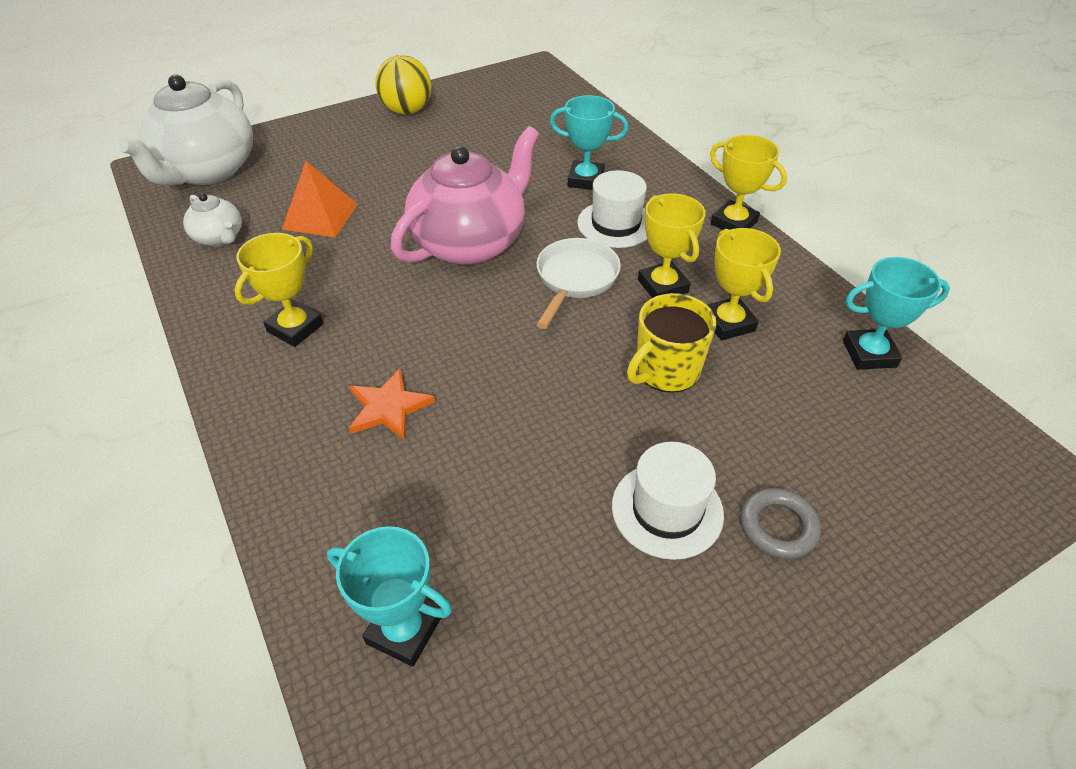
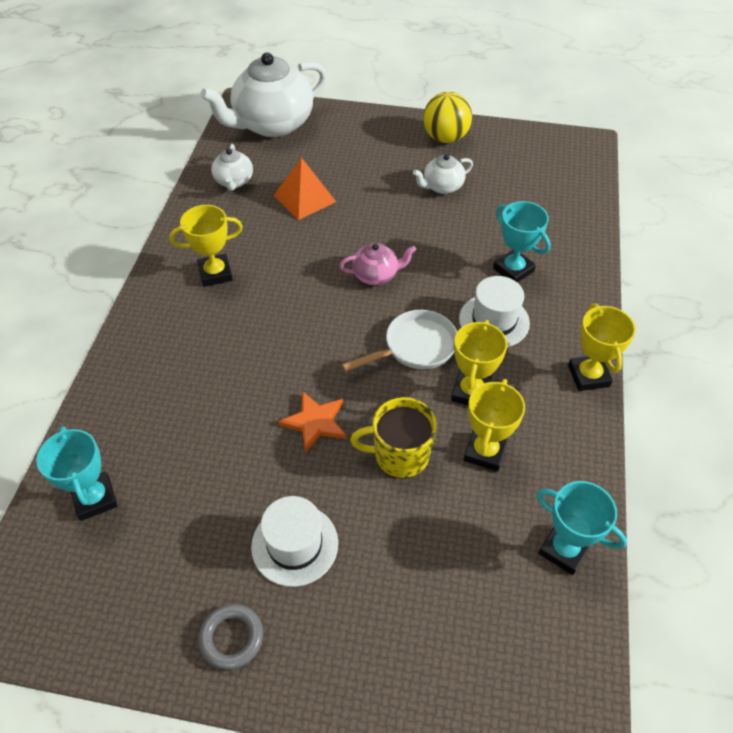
camera: 40 degrees right, 5 degrees up
(388, 407) = (213, 362): orange star -> orange star (315, 422)
(449, 148) = (442, 187): none -> white teapot
(470, 243) = (376, 275): pink teapot -> pink teapot, size x0.47
(778, 527) = (347, 610): grey ring -> grey ring (231, 638)

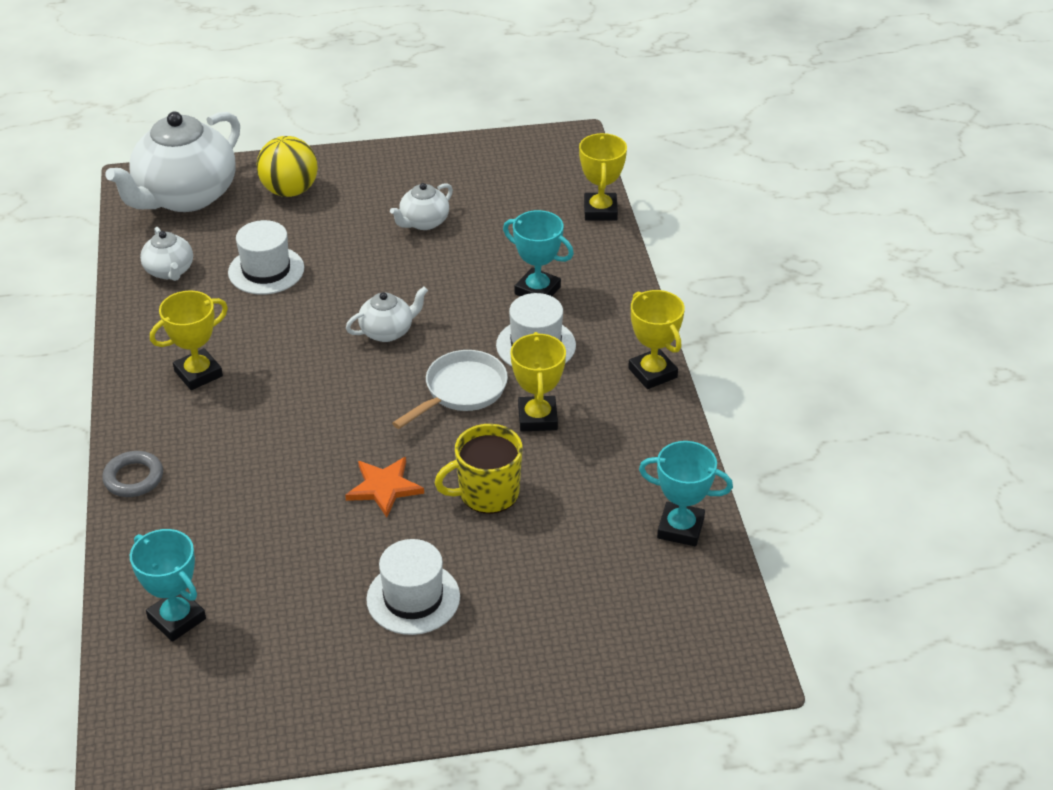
camera: 20 degrees left, 10 degrees down
(231, 638) = (386, 690): grey ring -> grey ring (133, 478)
(304, 198) = (266, 270): orange pyramid -> white hat
(376, 275) = (387, 331): pink teapot -> white teapot
(445, 138) = (405, 168): yellow ball -> yellow ball (290, 191)
(485, 451) = (573, 467): yellow trophy -> yellow trophy (600, 211)

